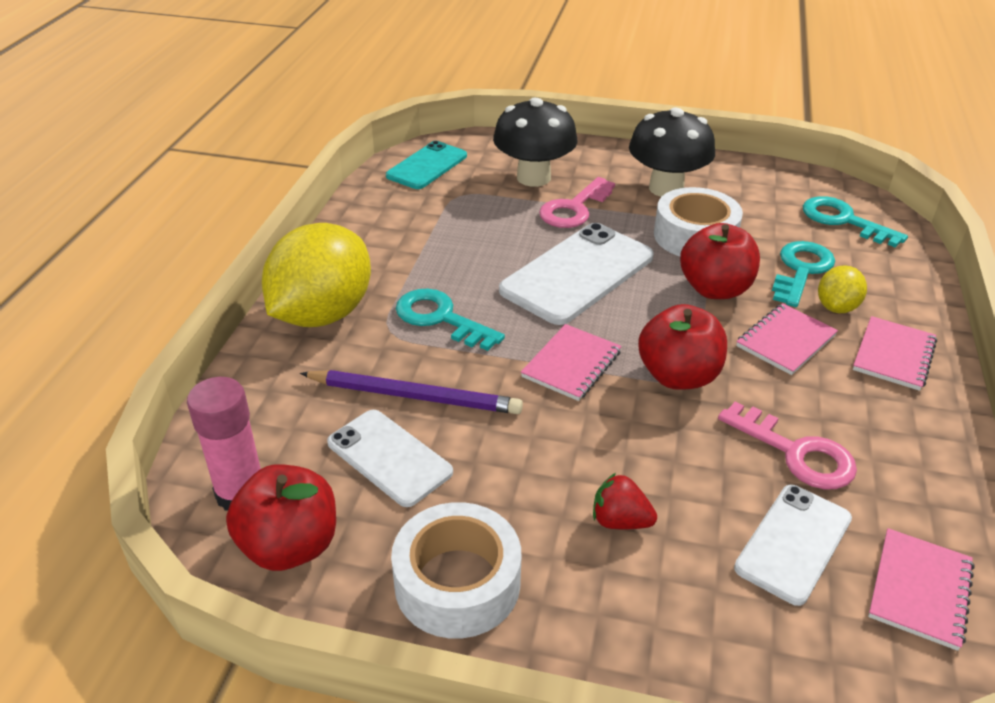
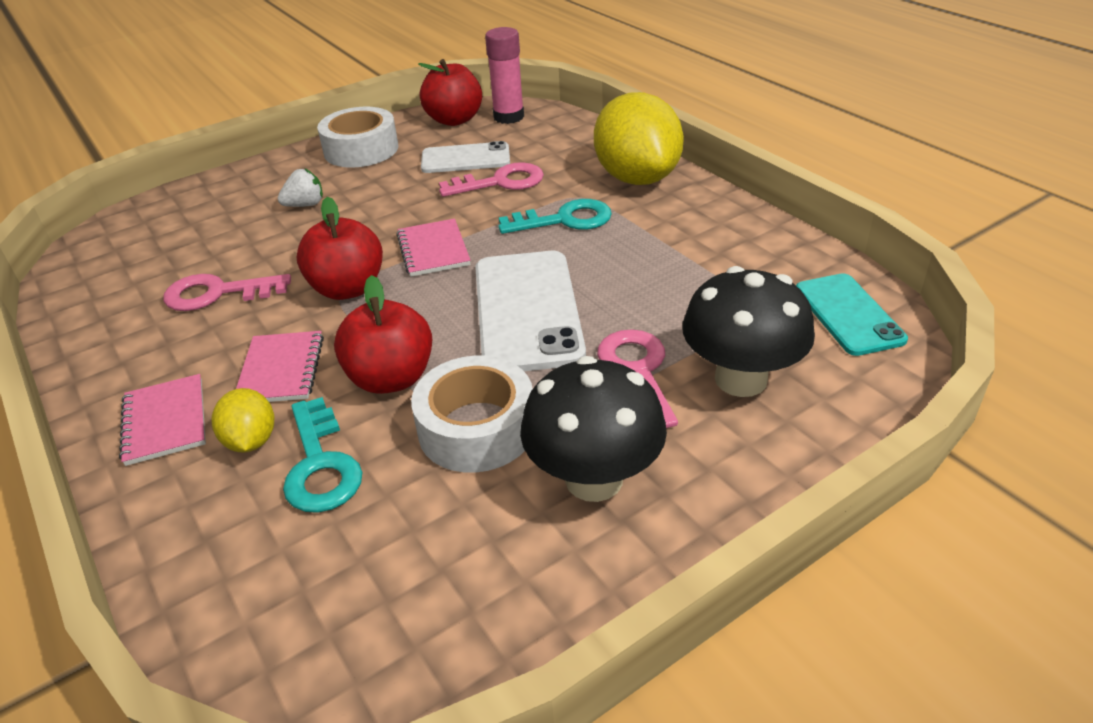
camera: 135 degrees right, 0 degrees up
(414, 396) = (501, 182): purple pencil -> pink key
(620, 521) = (305, 205): red strawberry -> white strawberry
(793, 543) = (191, 249): white phone -> none
(843, 220) = (319, 603): turquoise key -> none
(920, 590) = (98, 271): pink notebook -> none

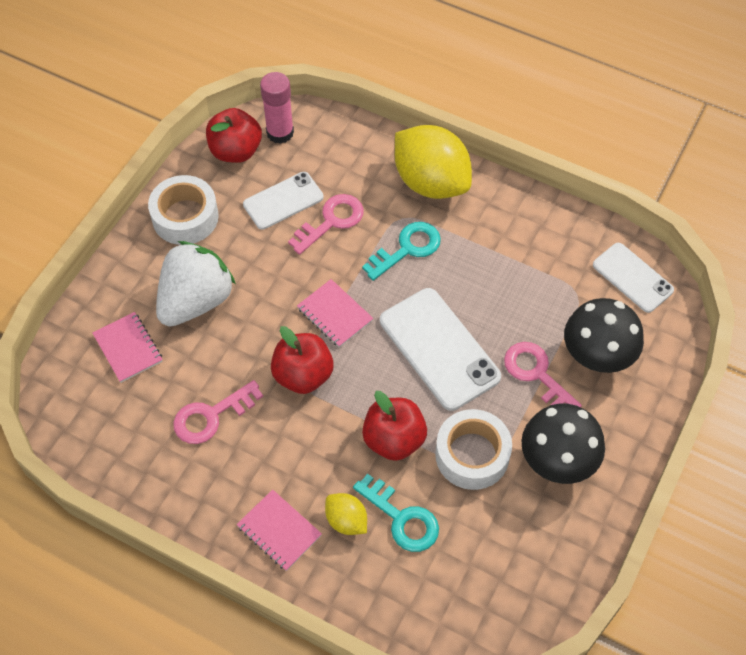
camera: 30 degrees left, 20 degrees up
(281, 370) = (318, 462): pink notebook -> pink notebook (128, 348)
(305, 205) = (196, 301): white strawberry -> white strawberry, size x2.29
(848, 314) = (632, 277): turquoise phone -> white phone

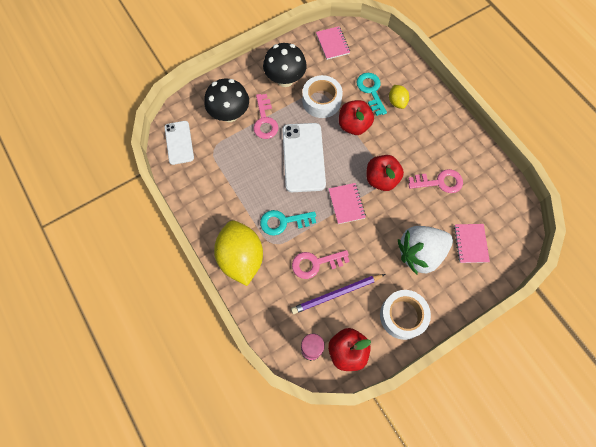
camera: 150 degrees left, 10 degrees up
(279, 531) = (430, 112): pink notebook -> pink notebook (332, 44)
(283, 201) = (336, 294): white phone -> purple pencil

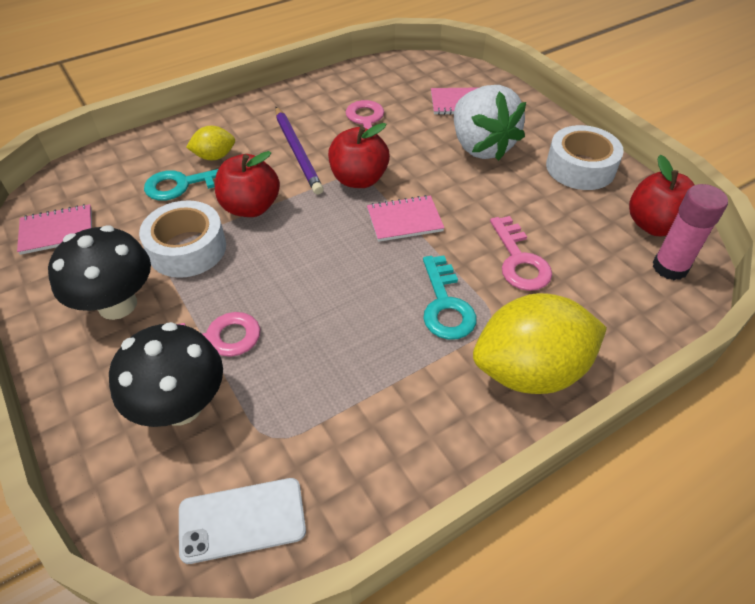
camera: 90 degrees left, 20 degrees down
(303, 157) = (308, 276): white phone -> none
(336, 294) = (567, 235): purple pencil -> purple pencil (298, 152)

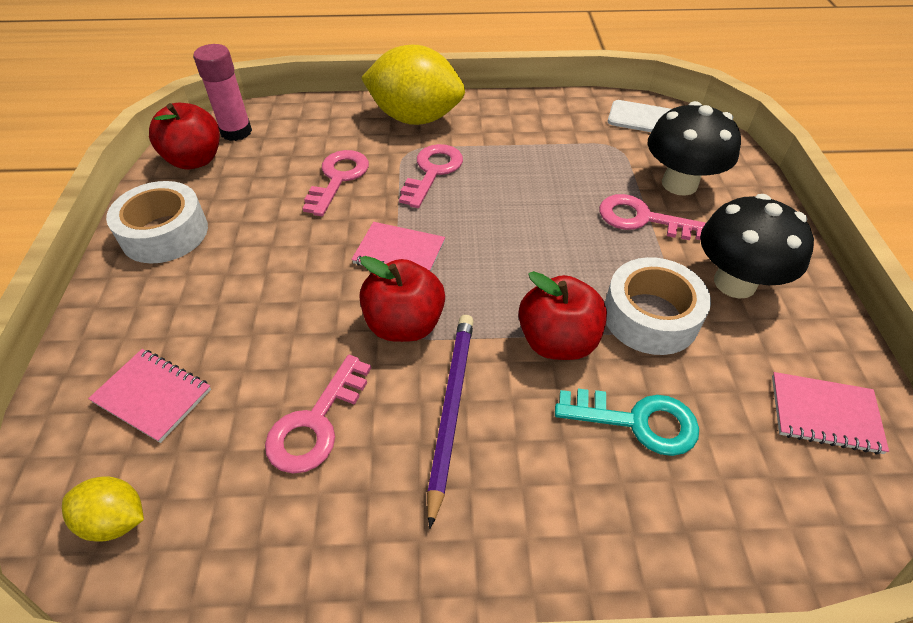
camera: 150 degrees left, 0 degrees up
(214, 156) = (577, 460): yellow lemon -> yellow lemon (116, 520)
(445, 305) = (433, 171): turquoise key -> pink key
(481, 147) = (222, 306): white strawberry -> none

